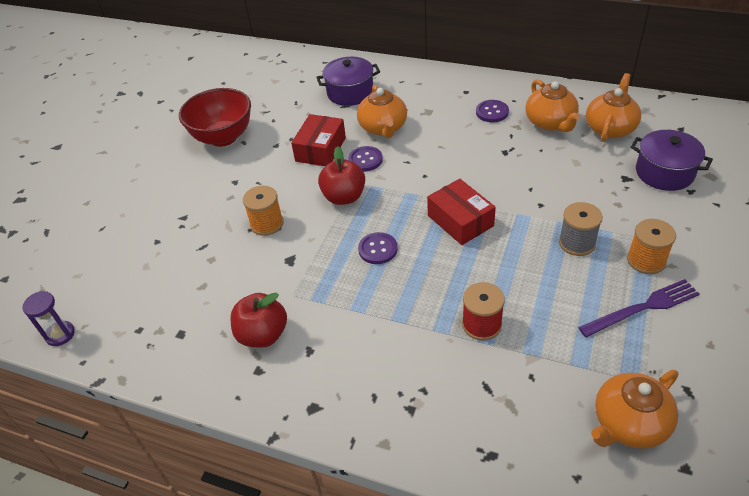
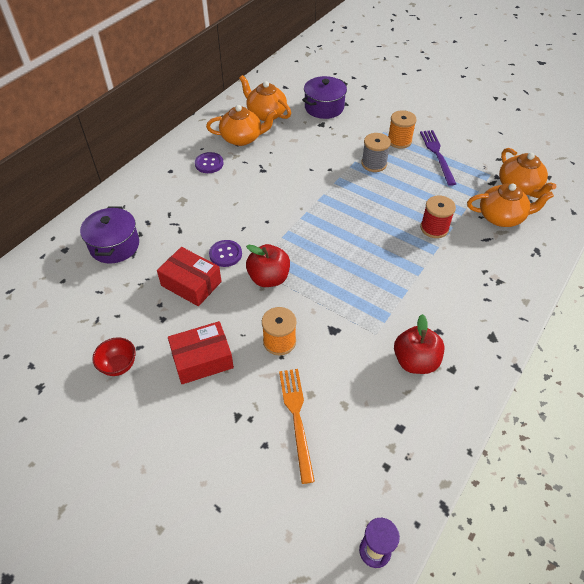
camera: 80 degrees left, 5 degrees up
(184, 255) = (296, 418): none -> orange fork
(223, 137) = (119, 365): red bowl -> red bowl, size x0.50
(378, 249) = (342, 268): purple button -> none
(383, 128) = (187, 233): orange teapot -> orange teapot (501, 217)
(460, 220) = (329, 213): red box -> red box (202, 359)

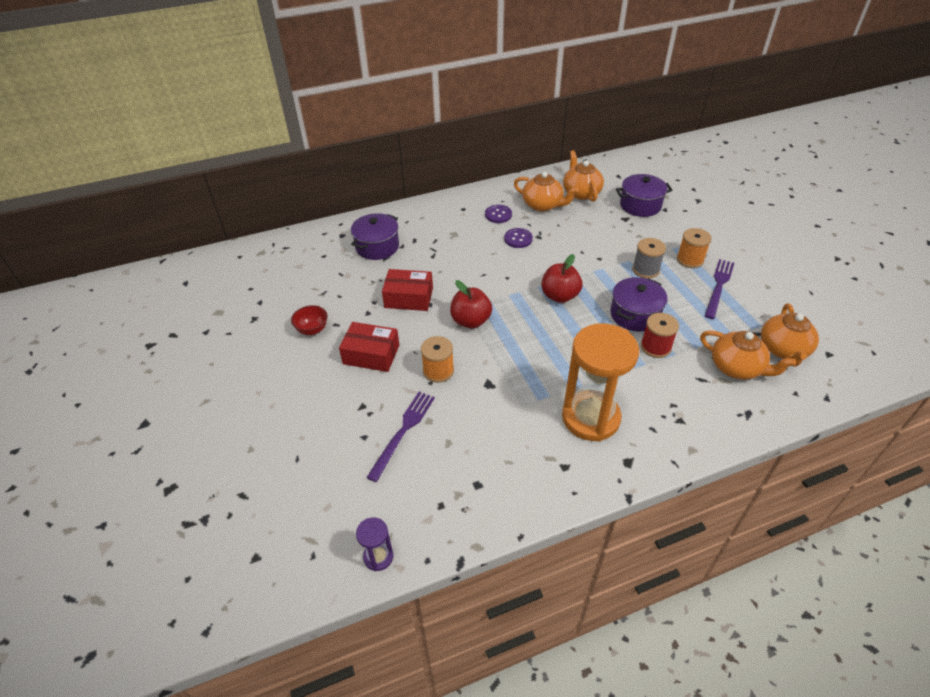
camera: 35 degrees right, 5 degrees down
(191, 283) = (409, 298): red box -> red box turned 60 degrees counterclockwise
(225, 254) = (452, 288): purple button -> purple button (518, 239)
(296, 418) = (403, 432): orange fork -> purple fork
(397, 207) = (635, 315): none -> purple pot
(415, 361) = (537, 443): red apple -> red apple (559, 296)
(437, 315) = (590, 418): none -> orange hourglass

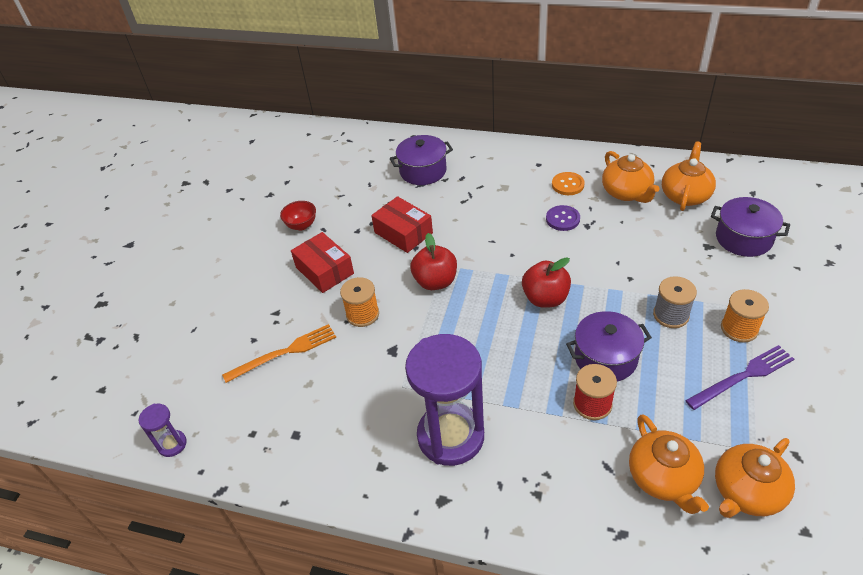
camera: 40 degrees right, 0 degrees up
(403, 432) = (284, 353): purple fork -> orange fork
(498, 215) = (567, 185): purple button -> orange button
(590, 418) = (450, 436): orange hourglass -> purple hourglass

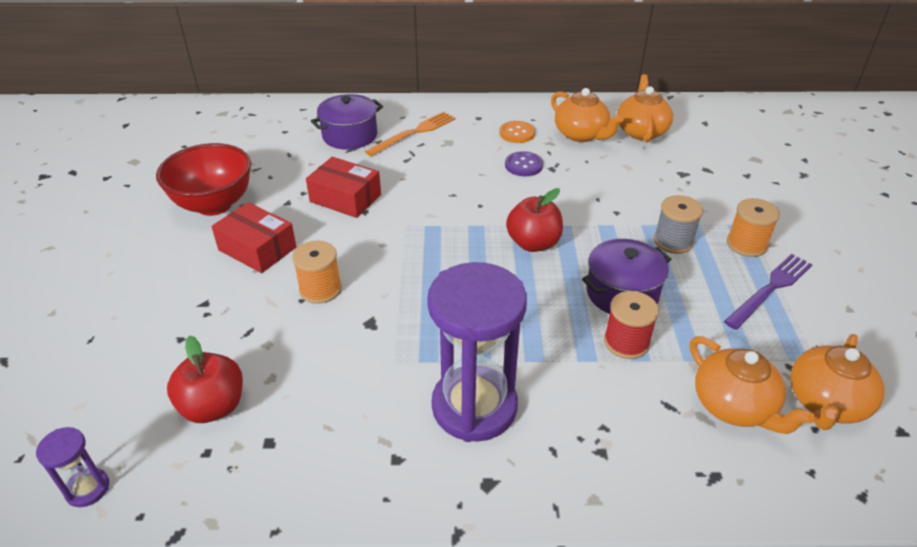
camera: 20 degrees left, 5 degrees down
(284, 353) = (228, 347): orange fork -> orange fork (414, 133)
(301, 225) = (214, 205): red bowl -> red bowl, size x2.00
(435, 281) = (400, 243): red apple -> red apple (213, 406)
(743, 238) = (714, 163): purple pot -> none

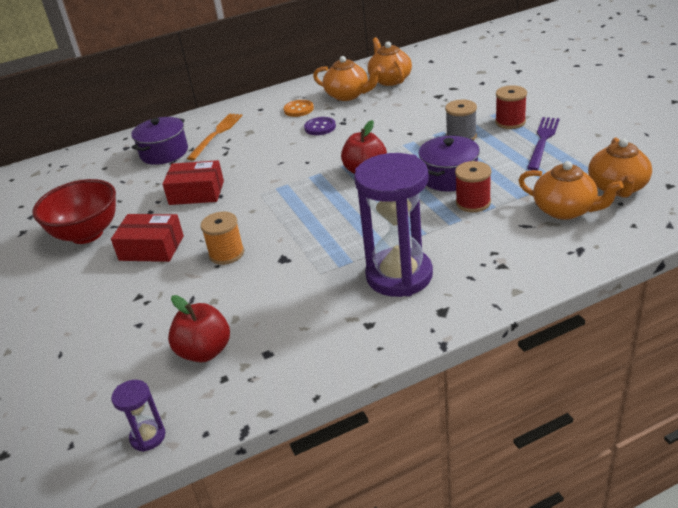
camera: 20 degrees left, 5 degrees down
(746, 244) = (510, 122): orange spool -> red spool

